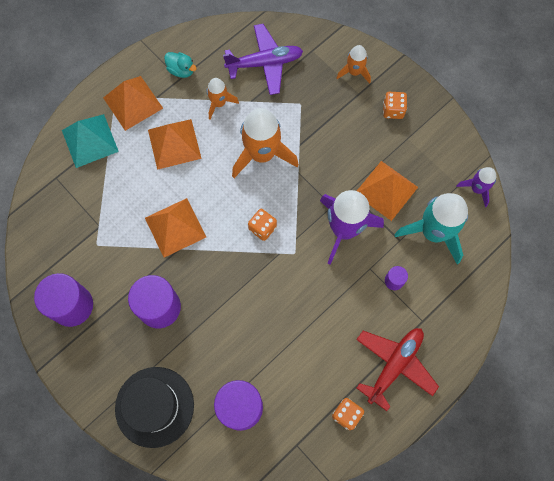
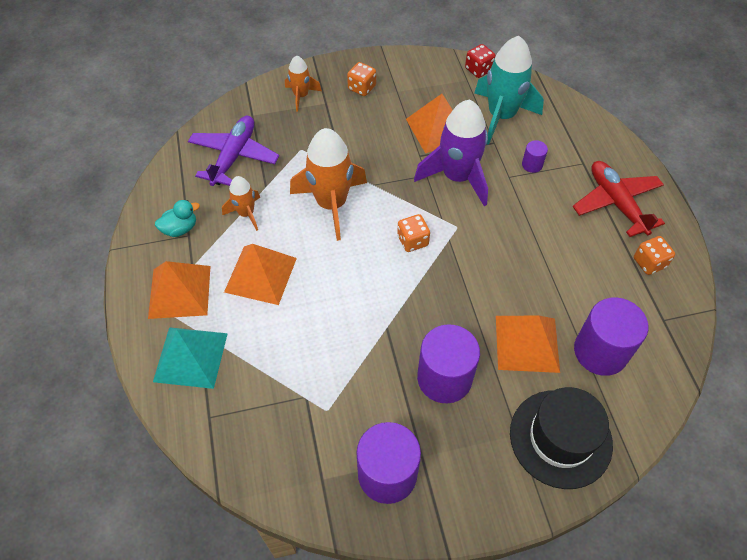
camera: 60 degrees left, 15 degrees down
(175, 227) = (359, 319): orange pyramid -> orange pyramid (527, 343)
(477, 189) = (478, 70): purple rocket -> red dice

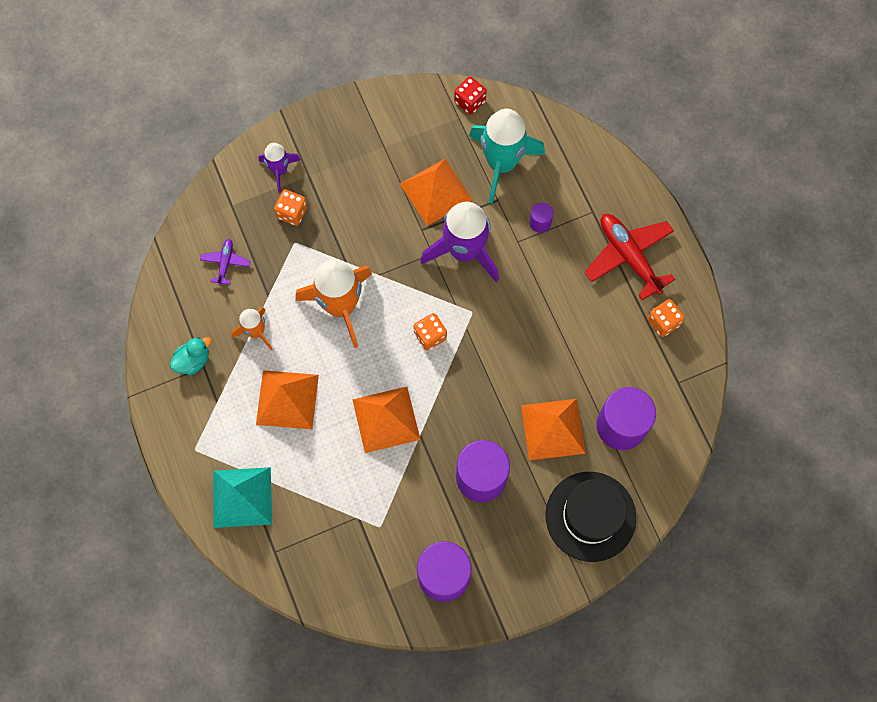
camera: 10 degrees left, 15 degrees up
(179, 292) = (212, 431): orange pyramid -> orange pyramid (386, 419)
(234, 156) = (225, 263): purple plane -> purple plane, size x0.50
(301, 96) = (279, 170): orange rocket -> purple rocket
(362, 88) = (344, 148): orange dice -> orange dice (292, 213)

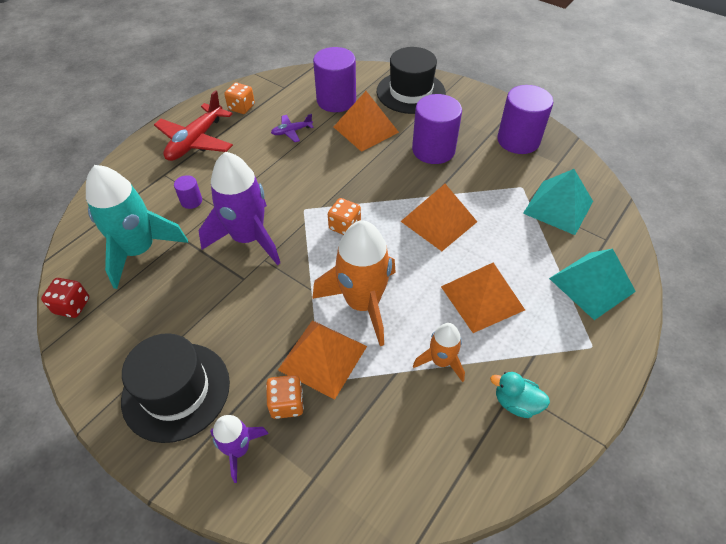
camera: 120 degrees left, 20 degrees down
(225, 263) = (389, 438): purple plane -> purple plane (291, 131)
(335, 540) = (558, 207): none -> turquoise pyramid
(348, 148) = (176, 391): none -> black hat
(436, 192) = (195, 286): orange pyramid -> orange pyramid (323, 357)

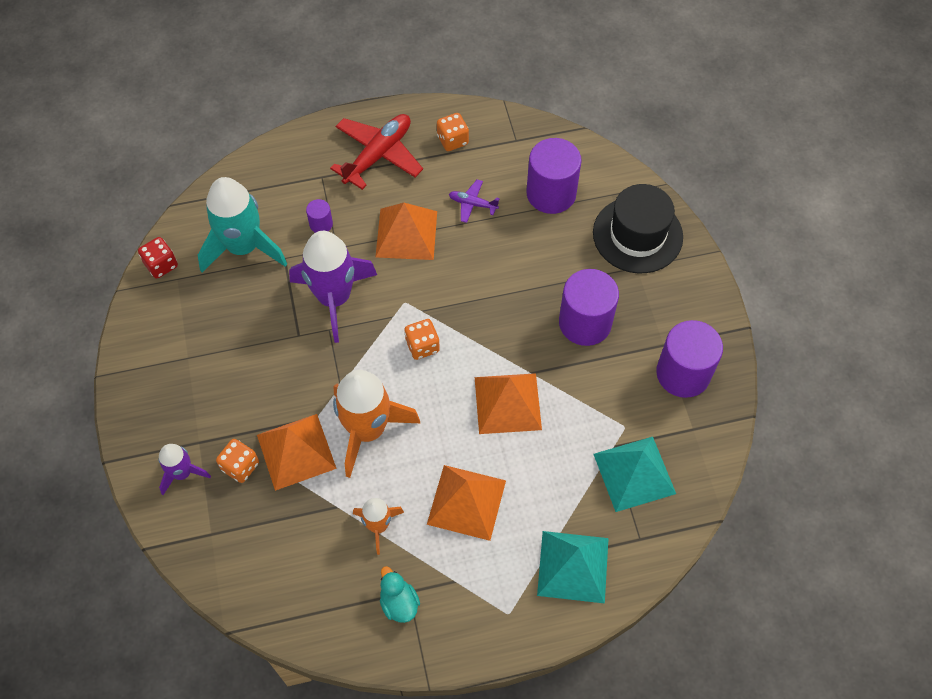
camera: 40 degrees right, 10 degrees up
(176, 391) = (177, 395): black hat -> none
(196, 141) = (378, 155): red plane -> red plane turned 150 degrees clockwise
(365, 129) = (544, 251): orange pyramid -> orange pyramid (406, 234)

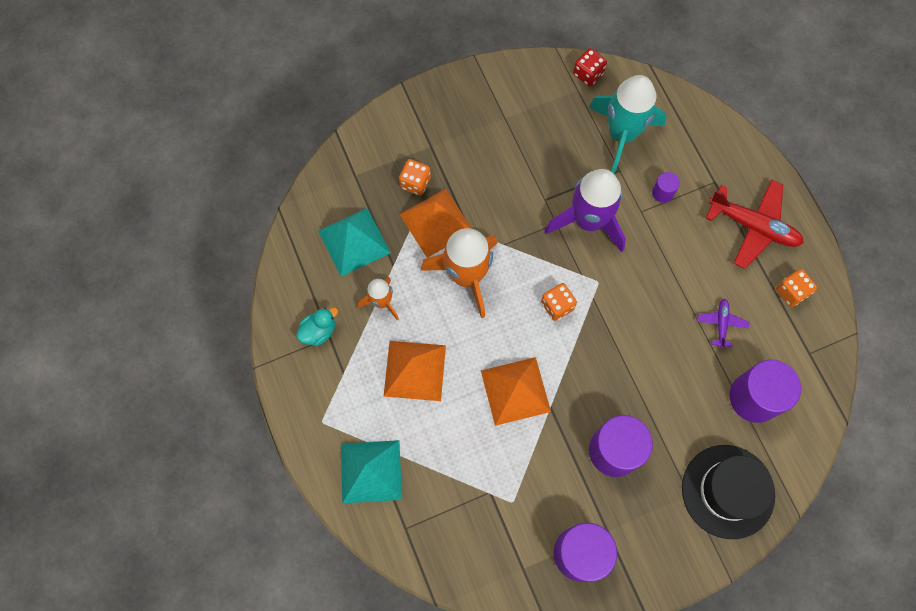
camera: 80 degrees right, 10 degrees up
(182, 473) = (402, 141): purple rocket -> none
(406, 234) = (671, 269): orange pyramid -> none
(634, 473) = (467, 516): turquoise pyramid -> turquoise pyramid (354, 241)

